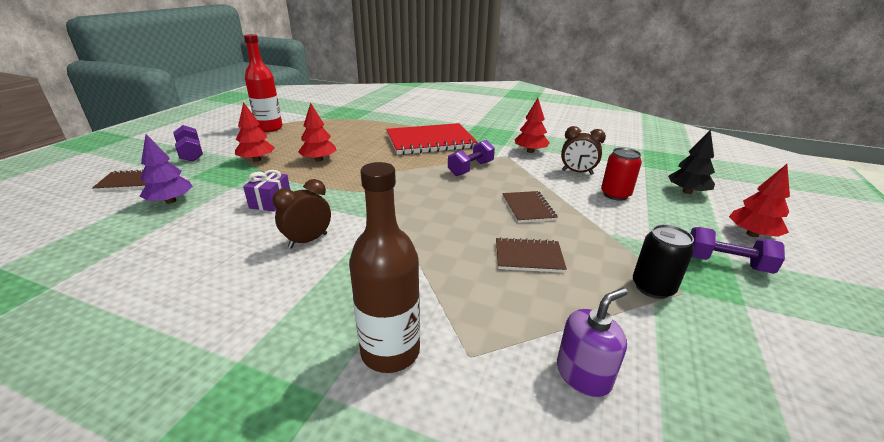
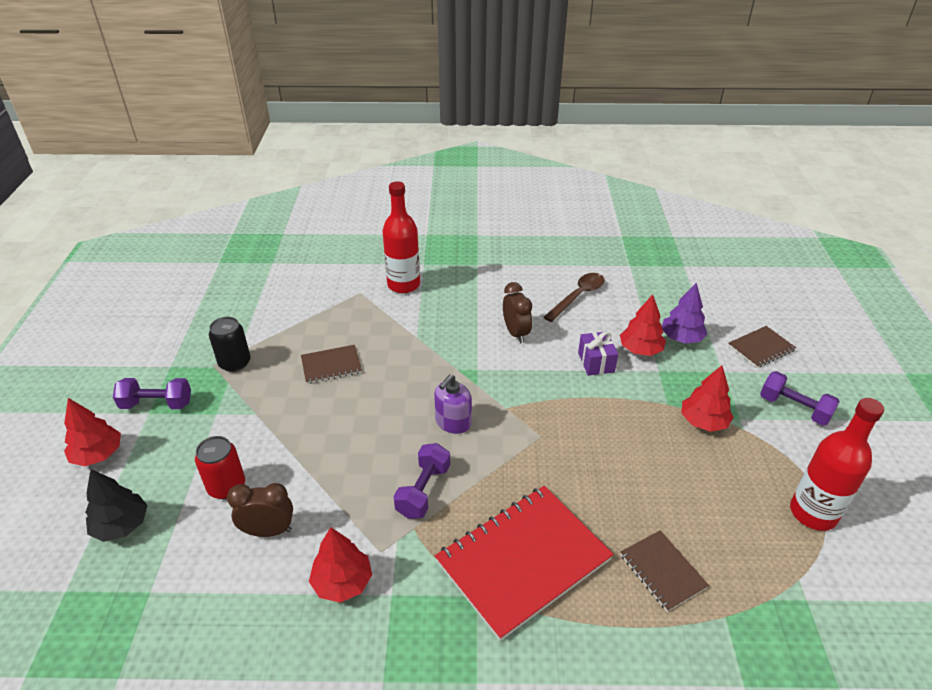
camera: 160 degrees right, 10 degrees up
(186, 262) = (578, 296): none -> brown spoon
(308, 241) = (516, 333): brown clock -> brown clock turned 45 degrees counterclockwise
(319, 160) = (632, 446): red tree -> red tree (640, 350)
(390, 351) = (403, 285): brown bottle -> red bottle
(528, 208) = (336, 428): brown notebook -> brown notebook (662, 571)
(583, 374) = (297, 299): purple soap dispenser -> purple soap dispenser (453, 422)

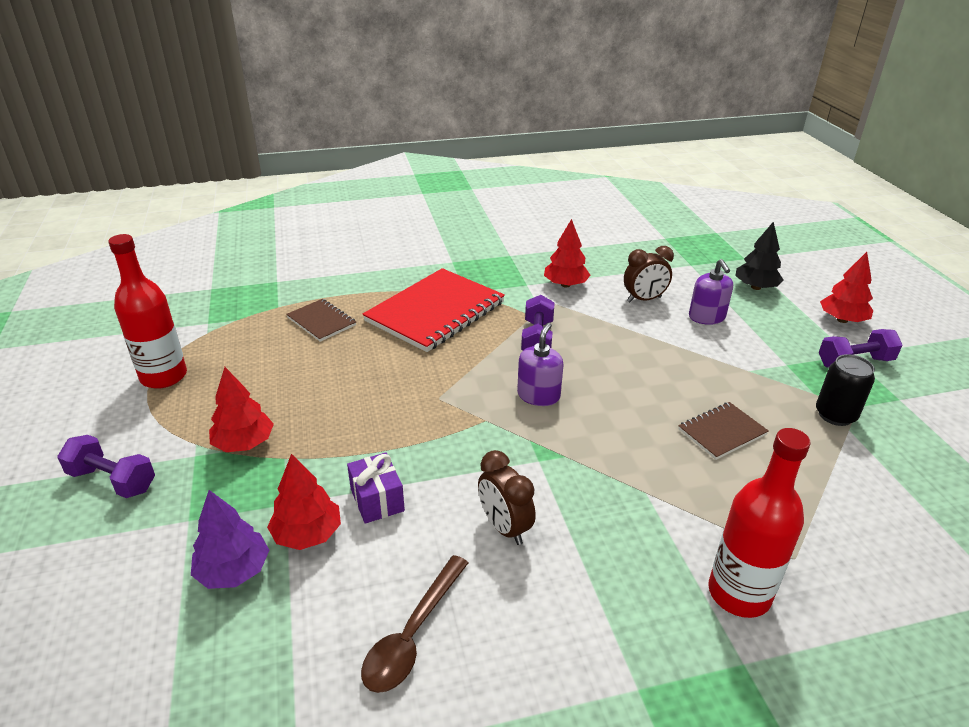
camera: 165 degrees right, 5 degrees down
(227, 487) = (706, 317): red can -> purple soap dispenser
(761, 348) = (102, 576): brown notebook -> none

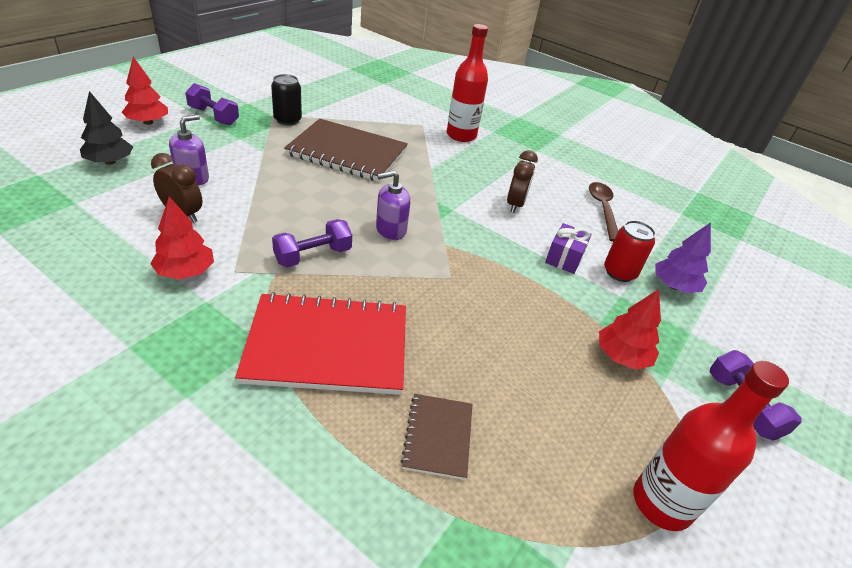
camera: 135 degrees left, 5 degrees up
(307, 534) = (619, 272): red tree -> red can
(412, 634) = (603, 209): brown spoon -> brown spoon turned 75 degrees counterclockwise
(722, 432) = (347, 152): brown notebook -> brown notebook, size x2.02

